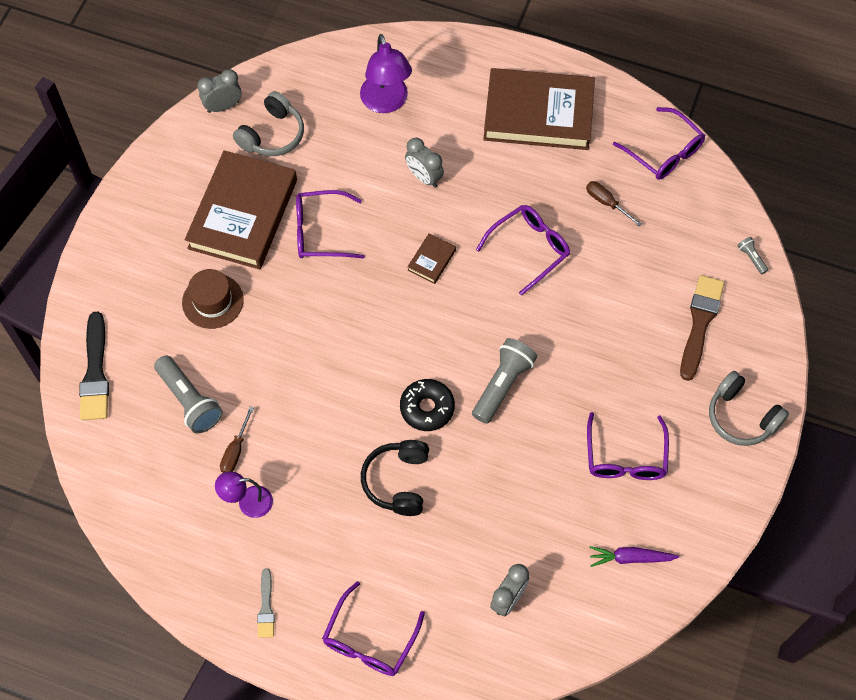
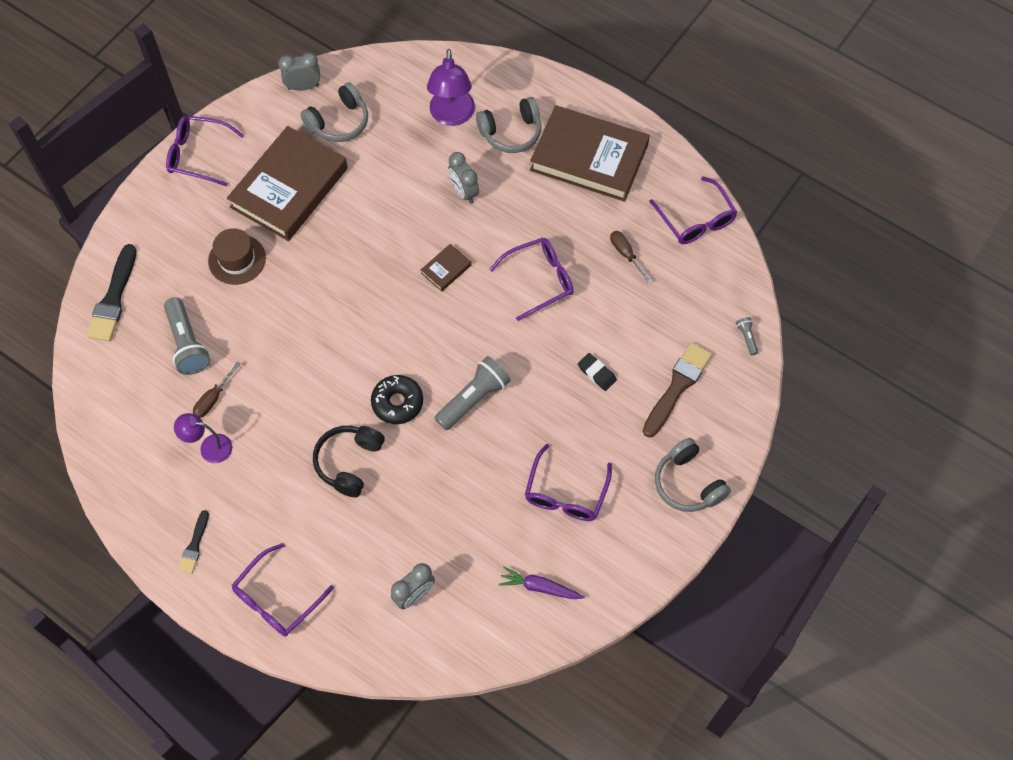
camera: 15 degrees right, 0 degrees up
(266, 607) = (194, 545): grey brush -> black brush
(320, 232) = (353, 220): purple glasses -> purple glasses (198, 155)
(452, 106) = (511, 132): none -> grey headphones
(616, 329) = (596, 373): none -> black eraser

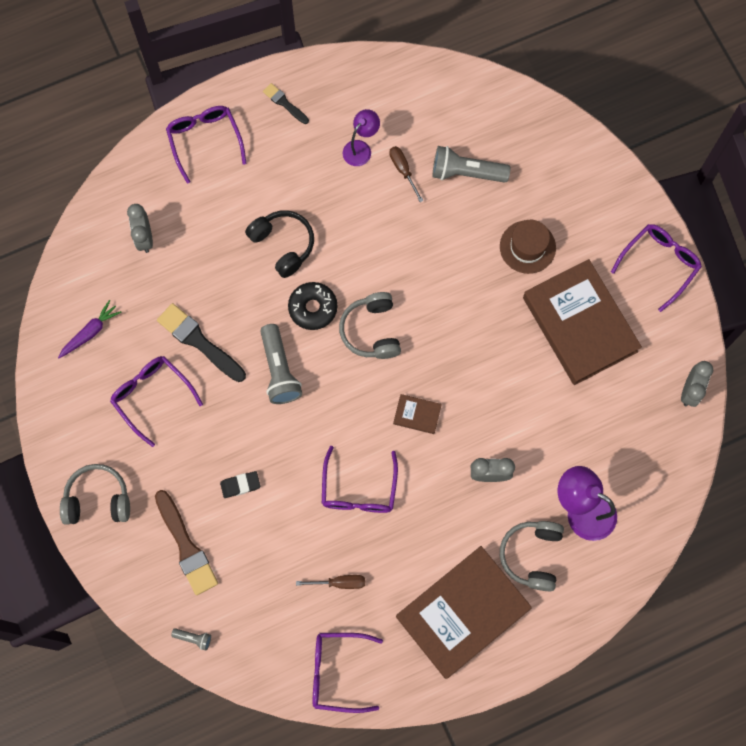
camera: 120 degrees right, 10 degrees up
(113, 298) = (544, 135): black brush -> black brush (199, 341)
(339, 122) = (630, 403): grey headphones -> grey headphones (372, 331)
(446, 269) = (417, 415): brown book -> brown book turned 60 degrees counterclockwise

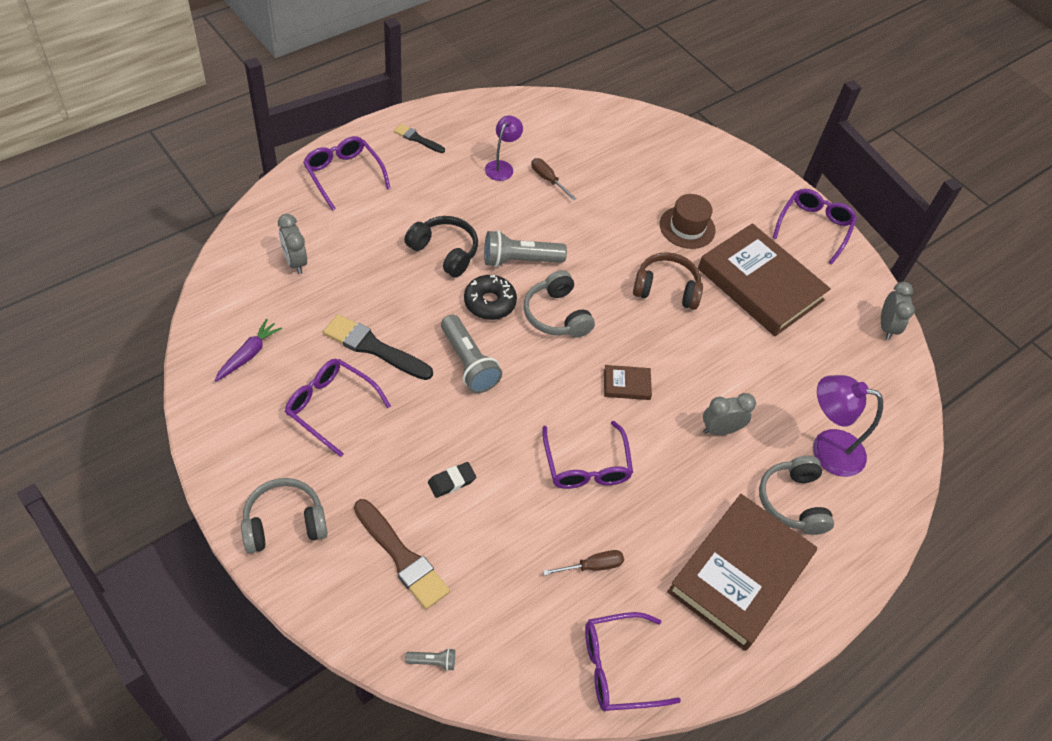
camera: 20 degrees left, 20 degrees down
(466, 173) = (609, 175): grey flashlight -> grey flashlight (520, 260)
(484, 317) = (666, 289): none -> brown headphones

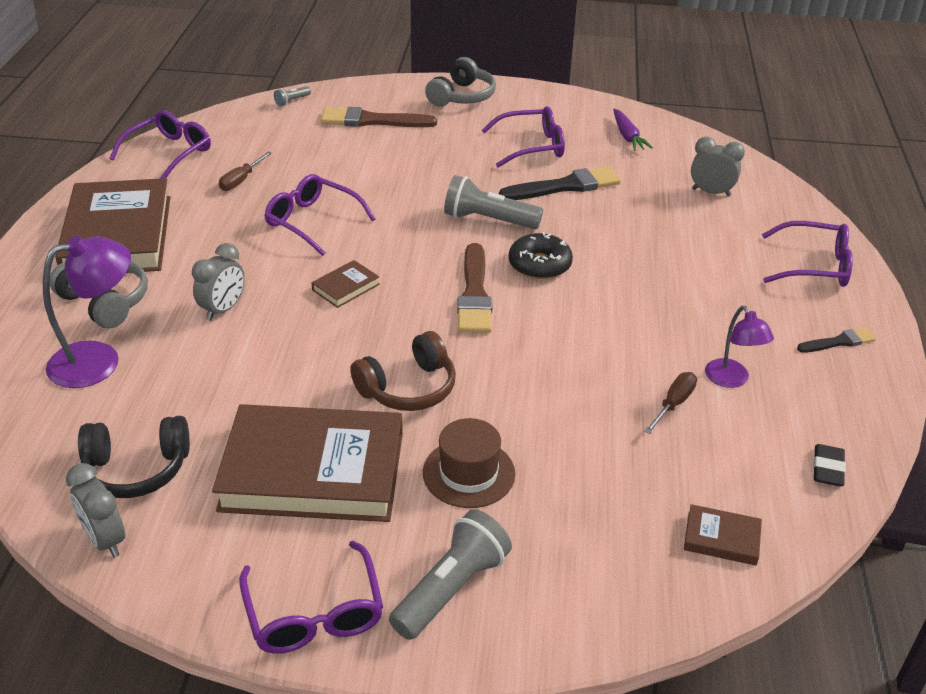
camera: 140 degrees right, 15 degrees down
(444, 252) = (635, 272): black headphones -> black headphones (137, 469)
(452, 481) = (395, 162): black eraser -> black eraser (827, 469)
(520, 260) = (571, 311): grey flashlight -> grey flashlight (451, 589)
(548, 179) = (673, 404): brown screwdriver -> brown screwdriver turned 60 degrees counterclockwise
(556, 315) = (474, 294): grey headphones -> brown brush
(616, 127) = (721, 538): none -> brown book

